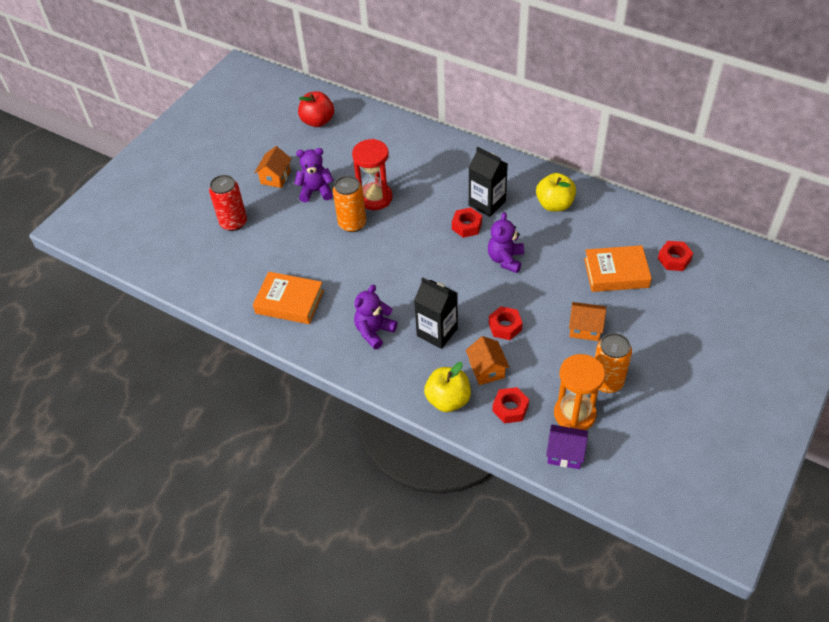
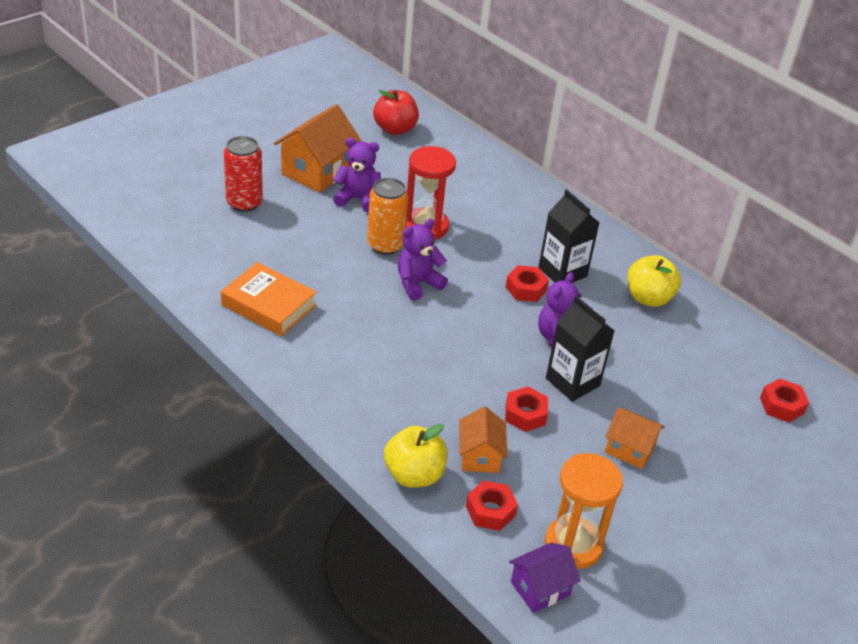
camera: 10 degrees right, 10 degrees down
(275, 177) = (317, 171): orange house -> orange house, size x1.69
(374, 331) = (356, 369): purple teddy bear -> purple teddy bear (417, 284)
(437, 332) = (435, 394): black carton -> black carton (572, 382)
(565, 453) = (540, 588): purple house -> purple house turned 60 degrees counterclockwise
(607, 381) = (633, 520): orange can -> none
(616, 273) = (697, 398): orange book -> none

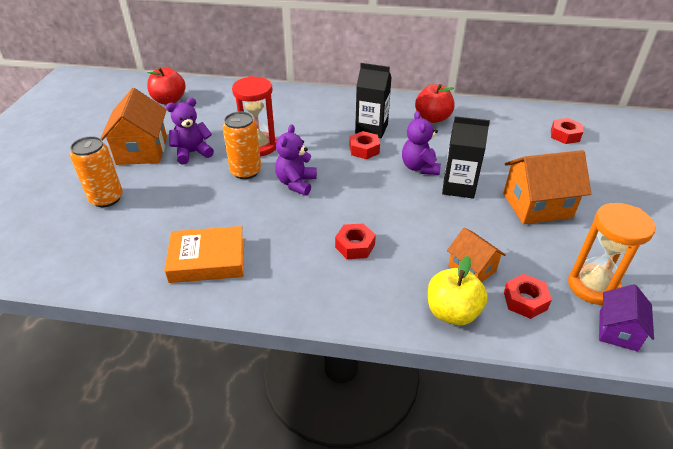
camera: 35 degrees left, 0 degrees up
(244, 203) = (106, 198): red can -> orange can
(525, 414) = (460, 223): red nut -> red nut (355, 246)
(630, 449) = (537, 205): orange house -> orange house, size x1.69
(648, 298) = (432, 118): yellow apple -> red apple

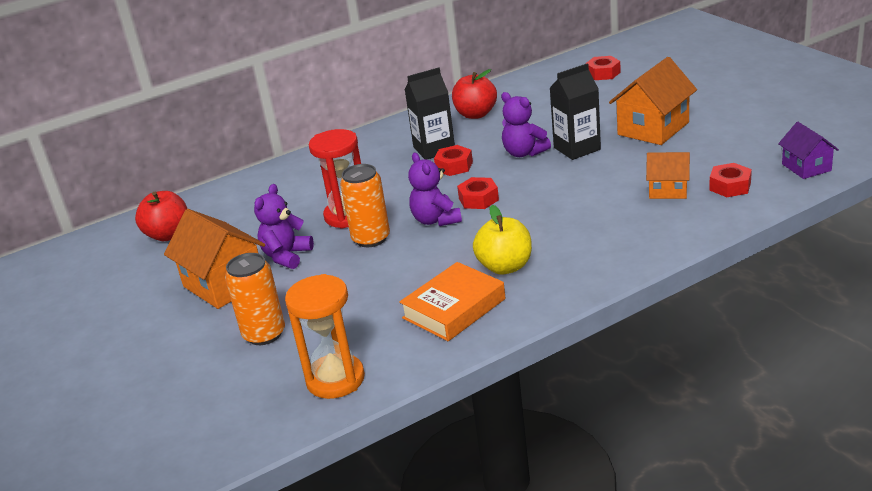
camera: 35 degrees left, 10 degrees down
(355, 246) = (560, 228): red nut -> red nut (478, 199)
(452, 312) = (694, 221): yellow apple -> yellow apple (505, 267)
(593, 286) = (759, 153): orange hourglass -> orange hourglass (335, 379)

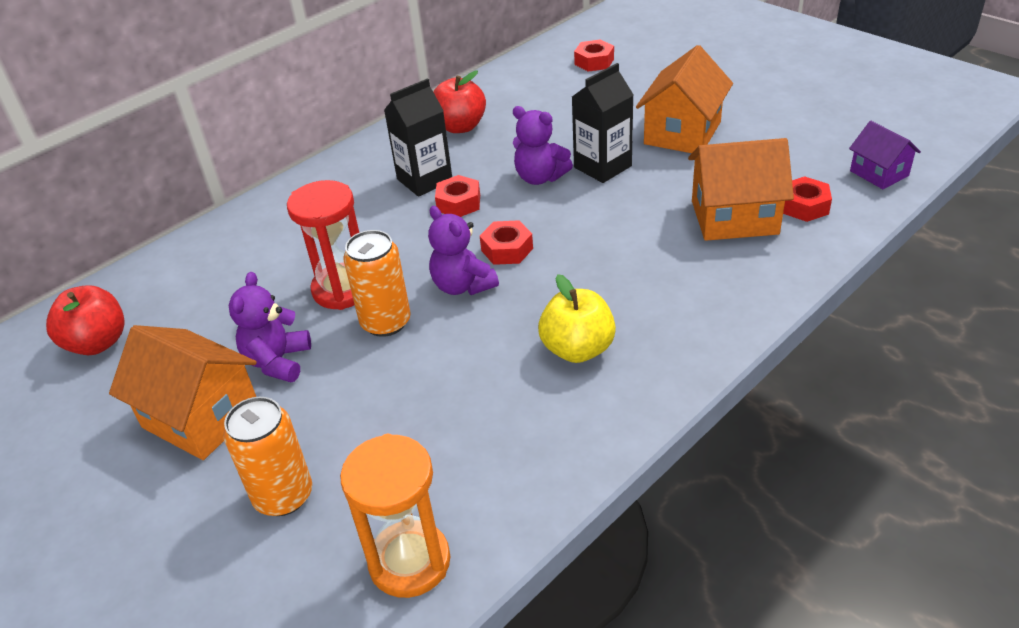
camera: 15 degrees left, 10 degrees up
(454, 308) = (534, 422): orange book -> none
(668, 190) = (734, 217): orange house -> orange house, size x1.69

